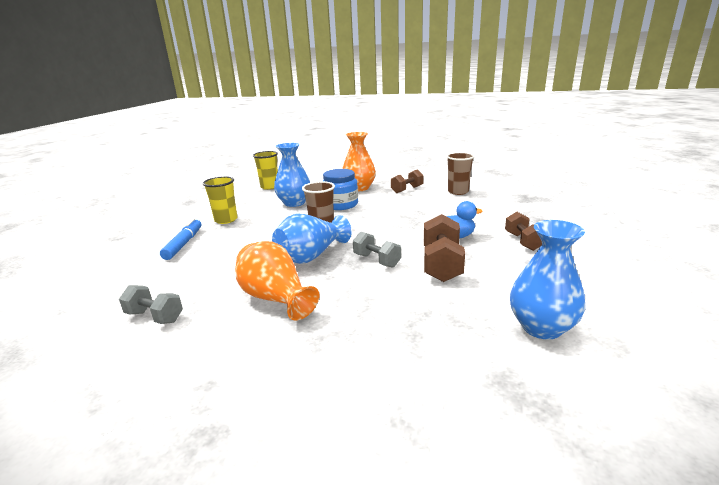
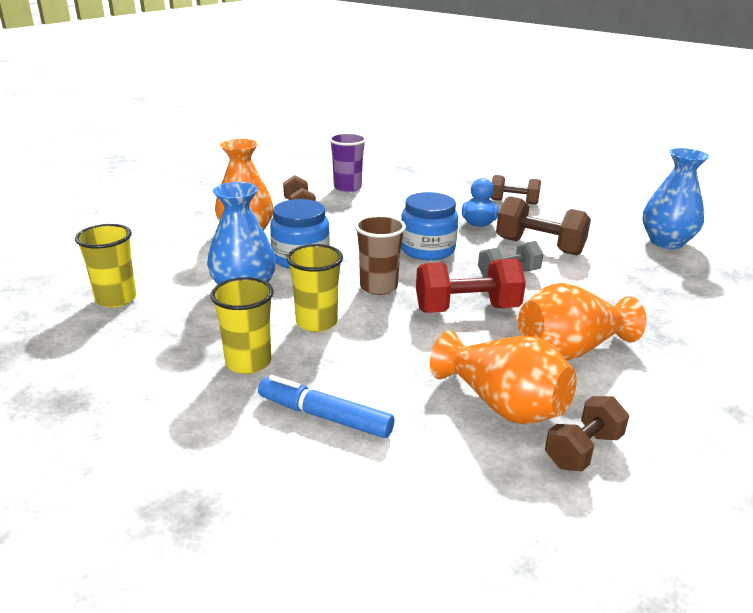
camera: 70 degrees left, 5 degrees up
(155, 317) = (583, 450): grey dumbbell -> brown dumbbell
(201, 284) = (502, 405): none -> orange vase
(270, 223) = (316, 322): none -> yellow cup
(311, 256) = (467, 309): blue vase -> red dumbbell
(388, 230) = (427, 249): none -> blue jar
(458, 192) = (347, 187): brown cup -> purple cup

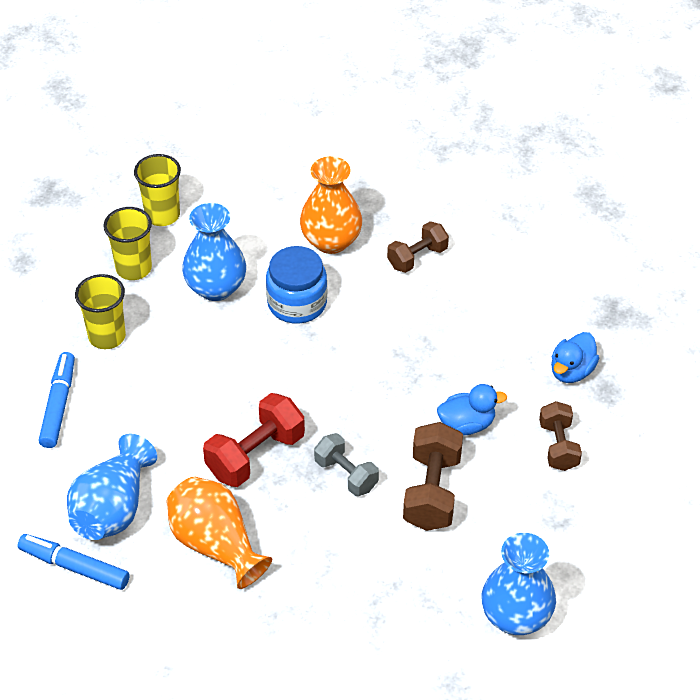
camera: 70 degrees right, 20 degrees up
(316, 322) = (183, 356): yellow cup -> yellow cup (134, 268)
(347, 187) = (505, 277): purple cup -> none
(378, 287) = (267, 379): brown cup -> none
(427, 249) = (370, 395): blue jar -> none
(449, 186) = (571, 371): none -> blue duck
(467, 309) = (255, 455): red dumbbell -> red dumbbell turned 75 degrees clockwise
(502, 405) = (113, 508): orange vase -> blue vase
(583, 450) = (74, 567): brown dumbbell -> blue marker

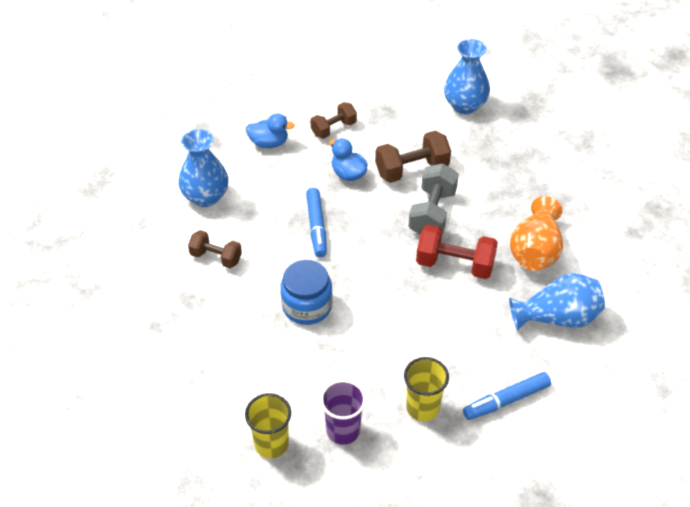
camera: 120 degrees left, 0 degrees up
(74, 567) = (614, 313): blue marker -> blue marker (316, 226)
(134, 268) = (343, 430): yellow cup -> purple cup
(216, 288) = (326, 363): blue vase -> blue vase (206, 197)
(331, 241) = (230, 315): orange vase -> none
(346, 475) = (432, 213): grey dumbbell -> grey dumbbell, size x1.52

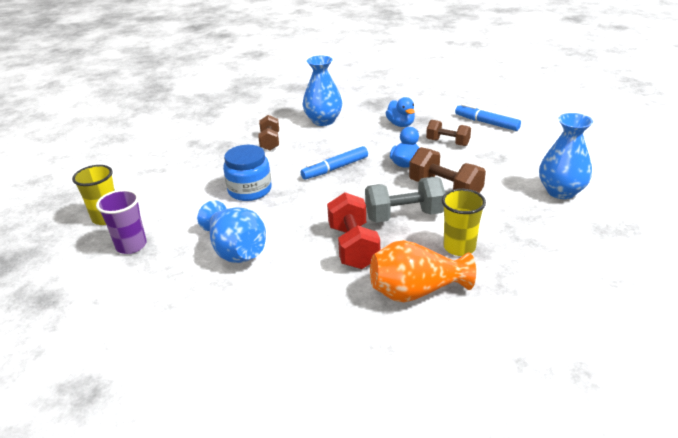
camera: 65 degrees right, 15 degrees down
(422, 408) = (172, 280): yellow cup -> yellow cup (459, 247)
(506, 400) = (204, 330): blue marker -> blue marker (486, 123)
(557, 317) = (336, 335): blue vase -> blue vase (236, 250)

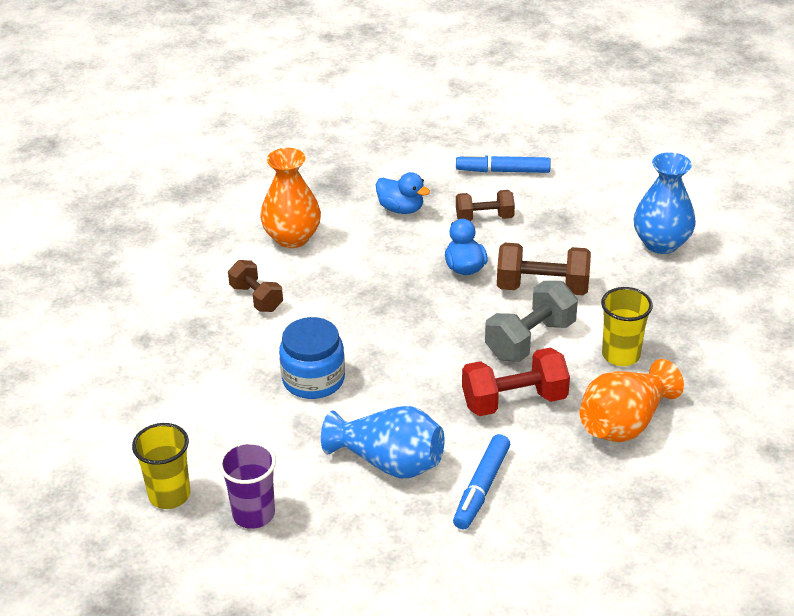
camera: 35 degrees left, 5 degrees up
(323, 121) = (292, 238): blue vase -> orange vase
(335, 168) = (387, 307): blue marker -> blue marker (481, 488)
(353, 247) = (514, 401): red dumbbell -> red dumbbell turned 60 degrees counterclockwise

